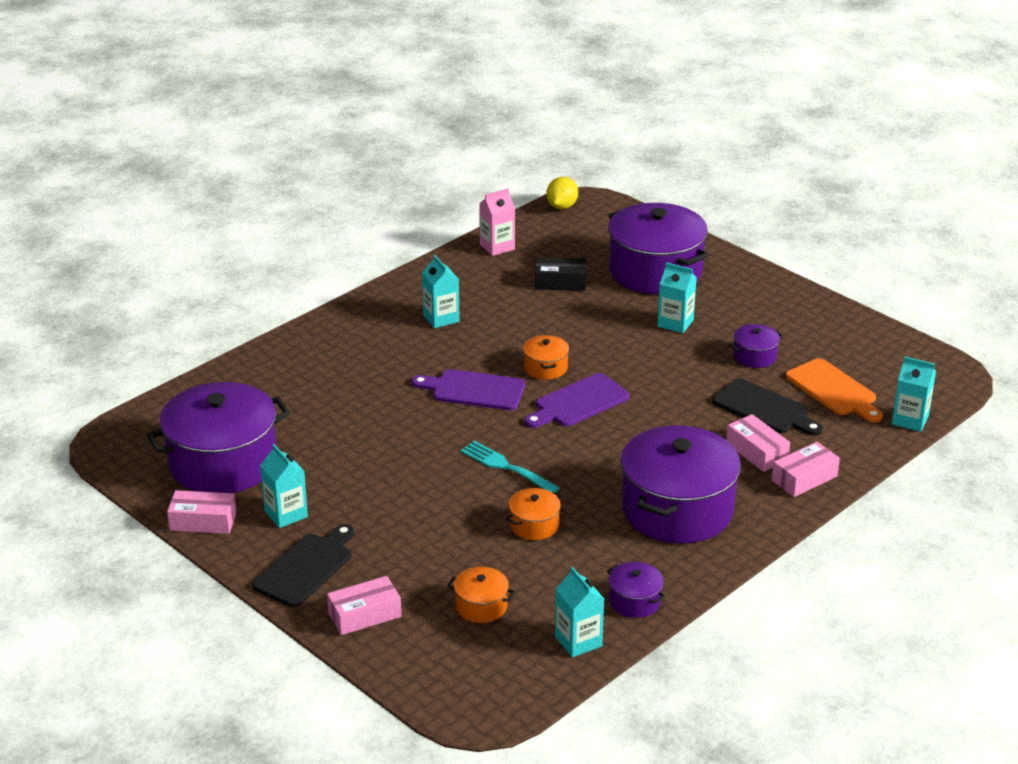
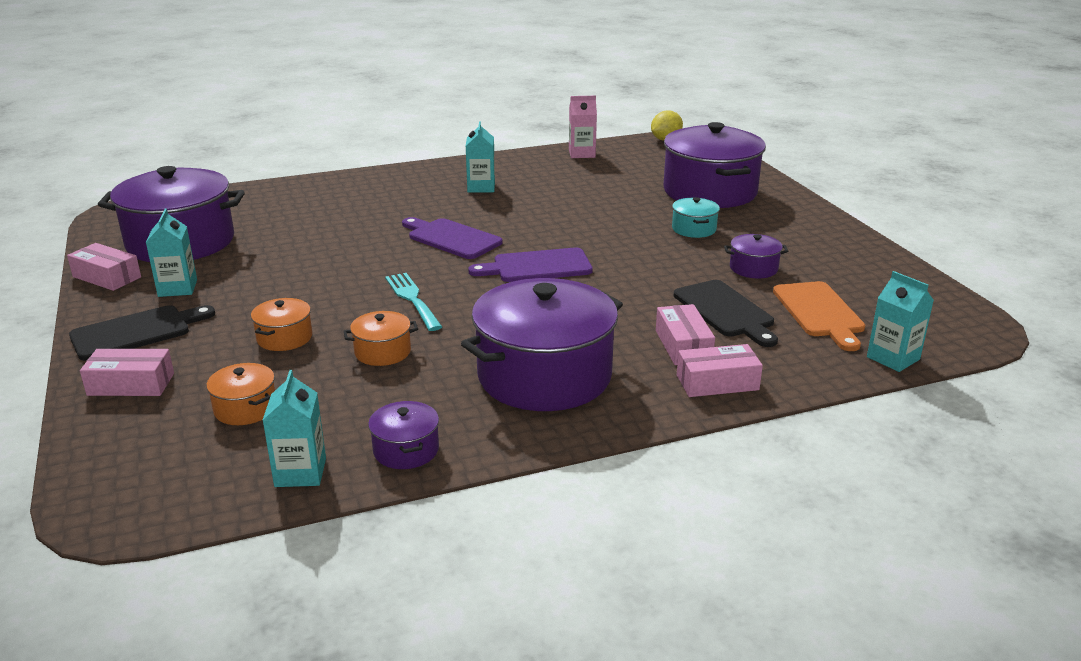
camera: 25 degrees right, 5 degrees down
(545, 368) = (534, 236): orange pot -> orange pot (284, 338)
(560, 282) = (612, 184): black box -> none
(675, 323) = (694, 229): turquoise carton -> turquoise pot

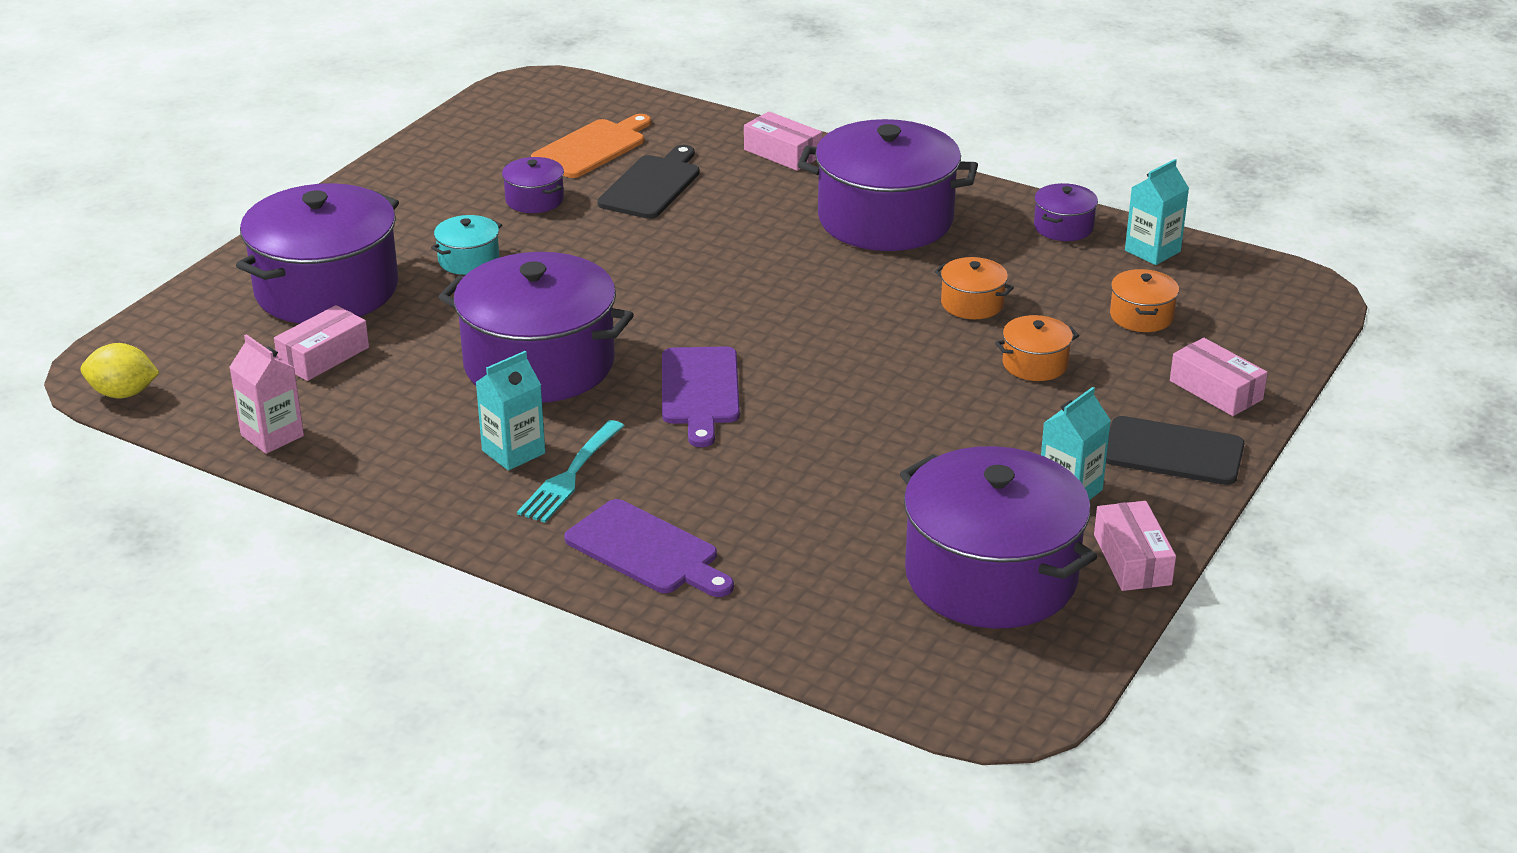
camera: 130 degrees left, 5 degrees up
(412, 299) = (866, 339): turquoise fork -> turquoise fork (570, 475)
(537, 266) = (694, 307): purple cutting board -> purple cutting board (647, 551)
(548, 213) = (539, 364): none -> purple pot
(683, 346) = (745, 183): pink box -> pink box (323, 356)
(893, 358) = (637, 103): turquoise carton -> none

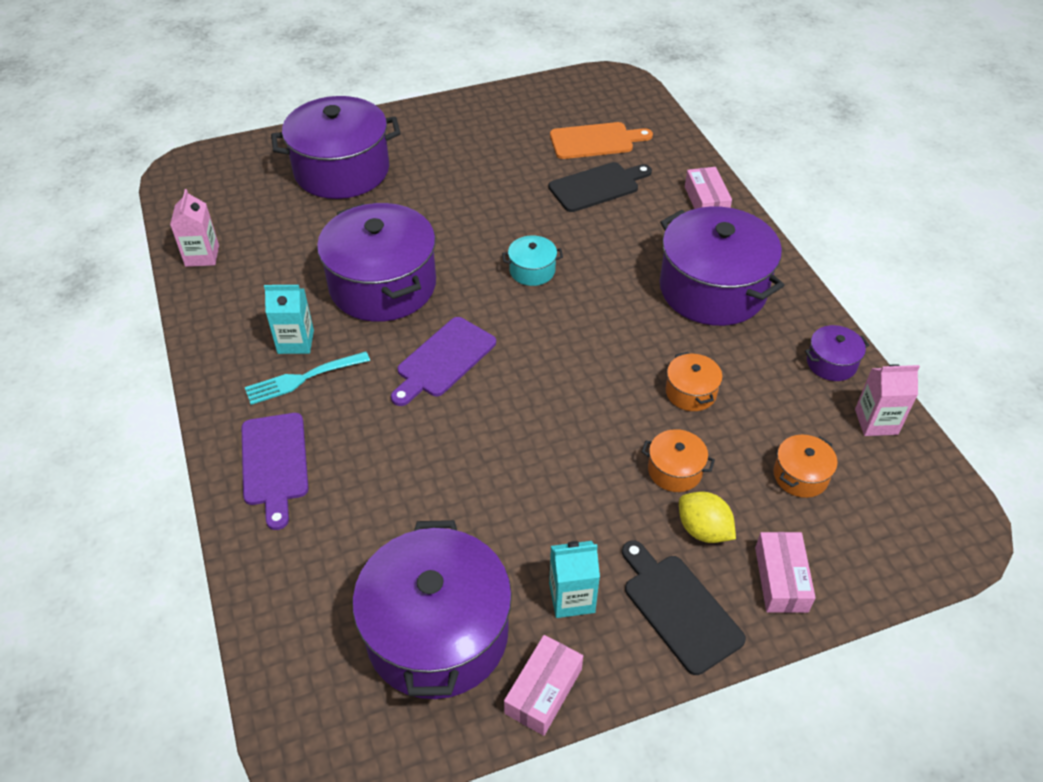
camera: 40 degrees right, 15 degrees up
(123, 393) = (174, 187): yellow lemon -> yellow lemon (703, 530)
(323, 356) = (287, 216): pink box -> none
(469, 260) = (434, 188): turquoise pot -> turquoise pot (532, 270)
(534, 200) = (519, 163): purple pot -> none
(1152, 251) = (876, 422): turquoise carton -> pink carton

